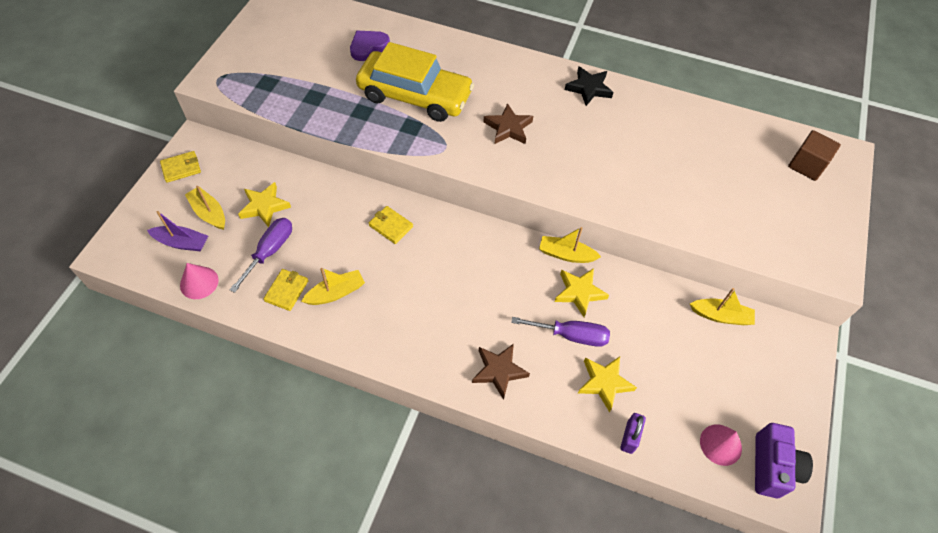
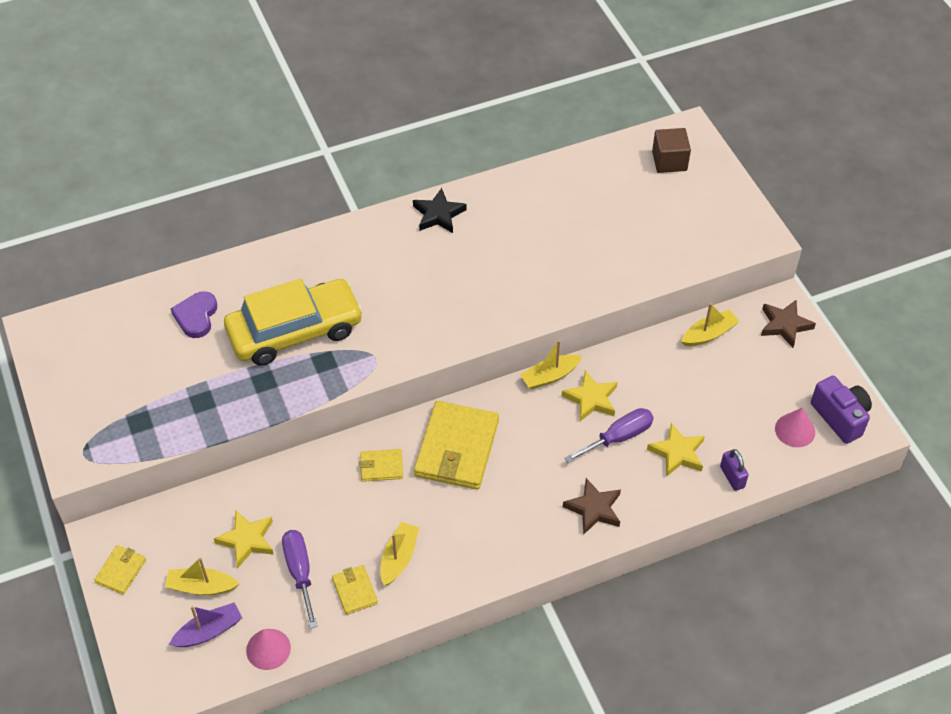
camera: 40 degrees left, 5 degrees down
(450, 253) = (457, 448): none -> yellow wallet
(508, 128) = (409, 300): brown star -> brown star (785, 325)

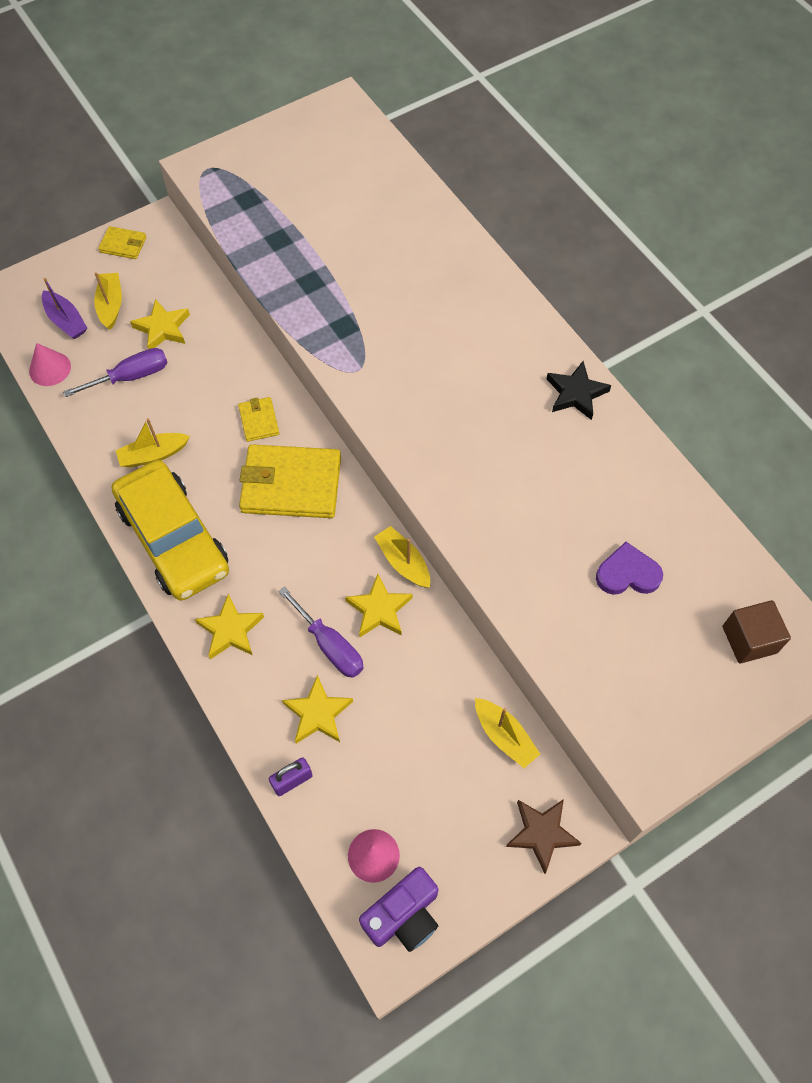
camera: 80 degrees right, 10 degrees up
(196, 316) = (381, 212): purple heart -> purple heart (627, 573)
(295, 331) = (378, 294): yellow car -> yellow car (174, 539)
(355, 591) = (114, 424): yellow wallet -> none
(399, 558) = (153, 455): yellow boat -> yellow boat turned 150 degrees clockwise
(594, 509) = (230, 630): brown star -> yellow star

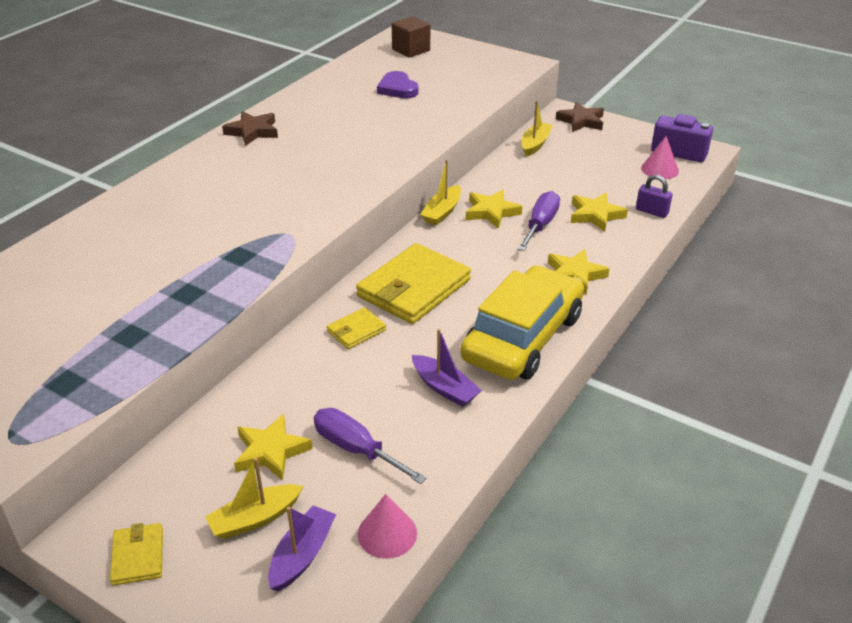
camera: 115 degrees left, 25 degrees down
(153, 455) = (445, 388): yellow boat -> purple boat
(291, 484) = (413, 288): yellow wallet -> yellow wallet turned 60 degrees clockwise
(576, 393) = (252, 132): black star -> brown star

